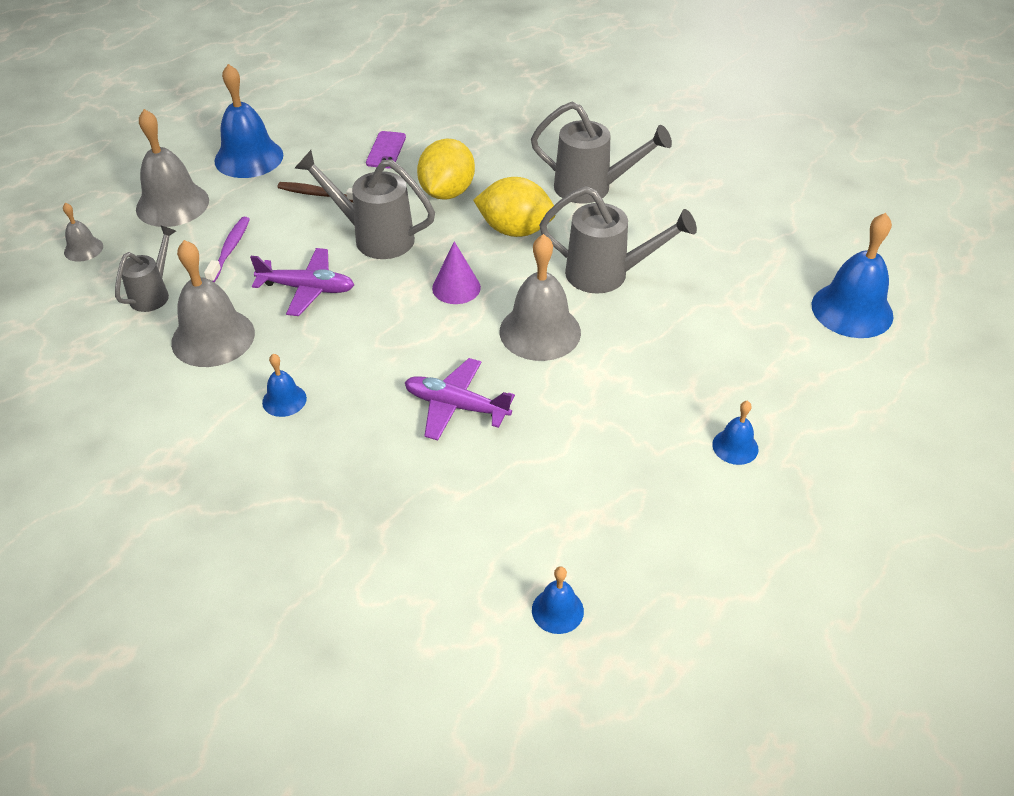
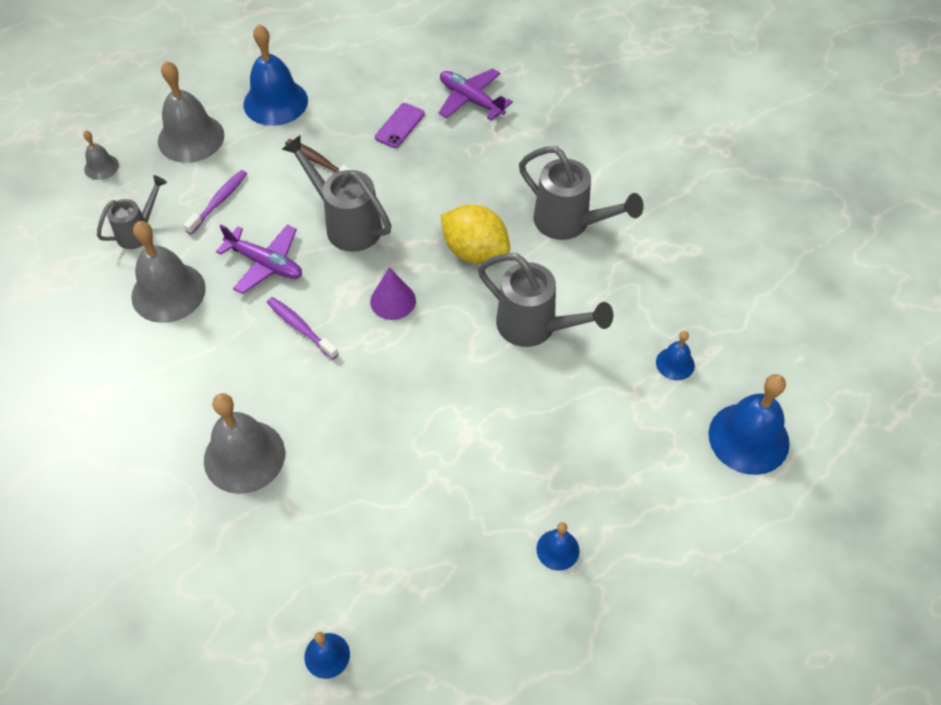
camera: 20 degrees right, 10 degrees up
(284, 400) = (199, 375): blue bell -> blue bell (675, 363)
(373, 332) = (300, 327): none -> purple toothbrush
(447, 192) = (433, 190): yellow lemon -> none
(456, 406) = (336, 427): purple plane -> purple plane (471, 100)
(540, 331) = (444, 371): grey bell -> grey bell (244, 456)

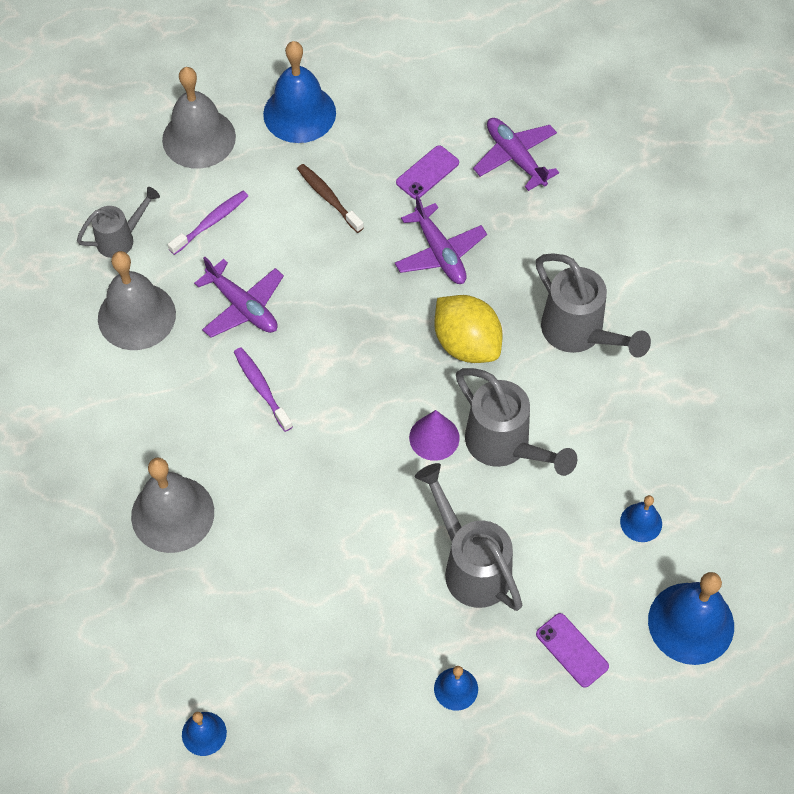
camera: 15 degrees right, 5 degrees up
(101, 167) = (98, 153): grey bell -> none
(346, 223) = (339, 279): grey watering can -> grey watering can (470, 565)
(393, 301) = (364, 380): purple cone -> purple cone (434, 437)
(429, 185) = (439, 253): none -> purple plane
(652, 488) = (572, 650): none -> purple phone

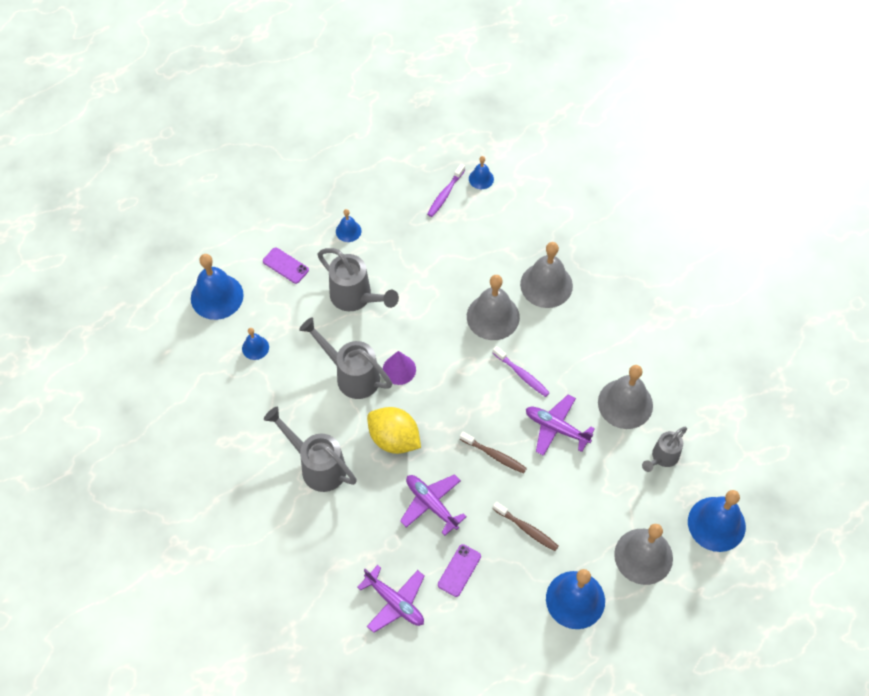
camera: 165 degrees right, 0 degrees up
(93, 151) = (716, 524): none -> blue bell
(211, 222) = (604, 487): purple toothbrush -> purple toothbrush (445, 194)
(272, 483) = (493, 316): none -> grey bell
(338, 292) = (494, 455): none -> brown toothbrush

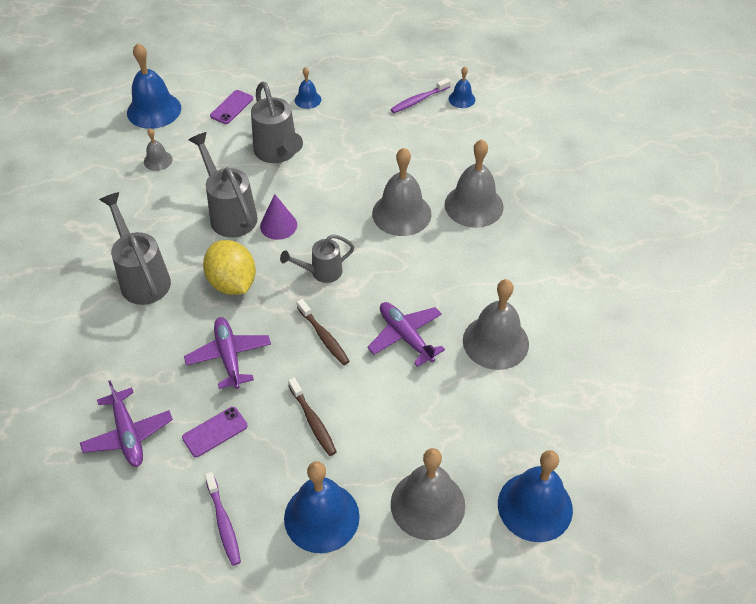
camera: 25 degrees right, 10 degrees down
(255, 347) = (158, 160): blue bell -> grey bell
(285, 266) = (231, 107): purple phone -> purple phone turned 60 degrees clockwise
(522, 375) = (399, 274): purple toothbrush -> purple toothbrush (223, 523)
(662, 458) = (508, 411): grey watering can -> grey watering can (321, 272)

